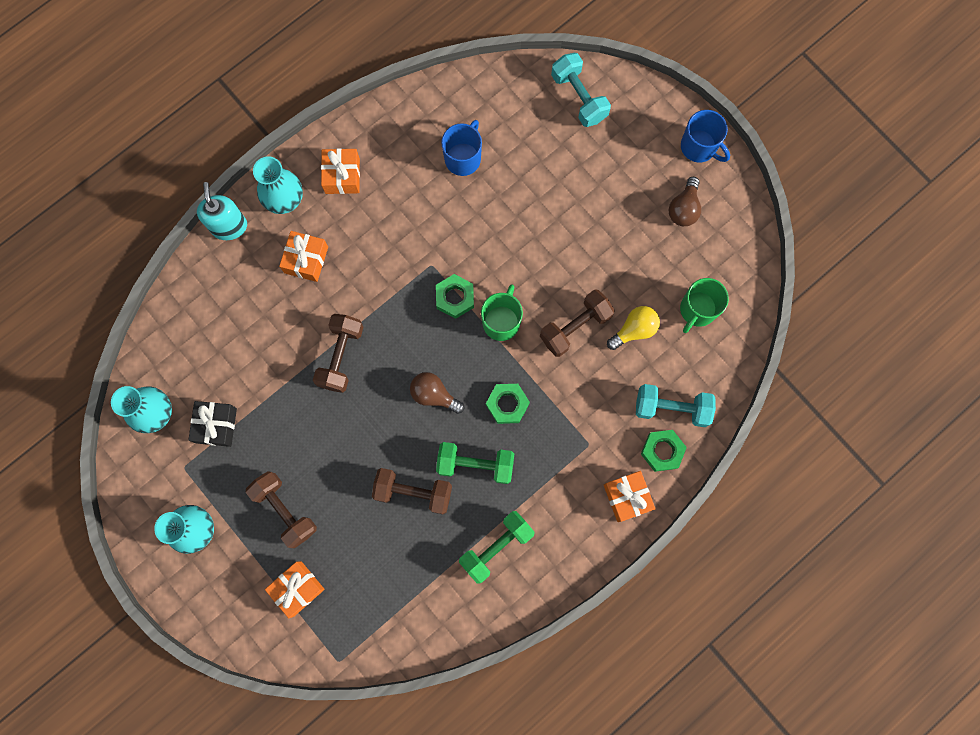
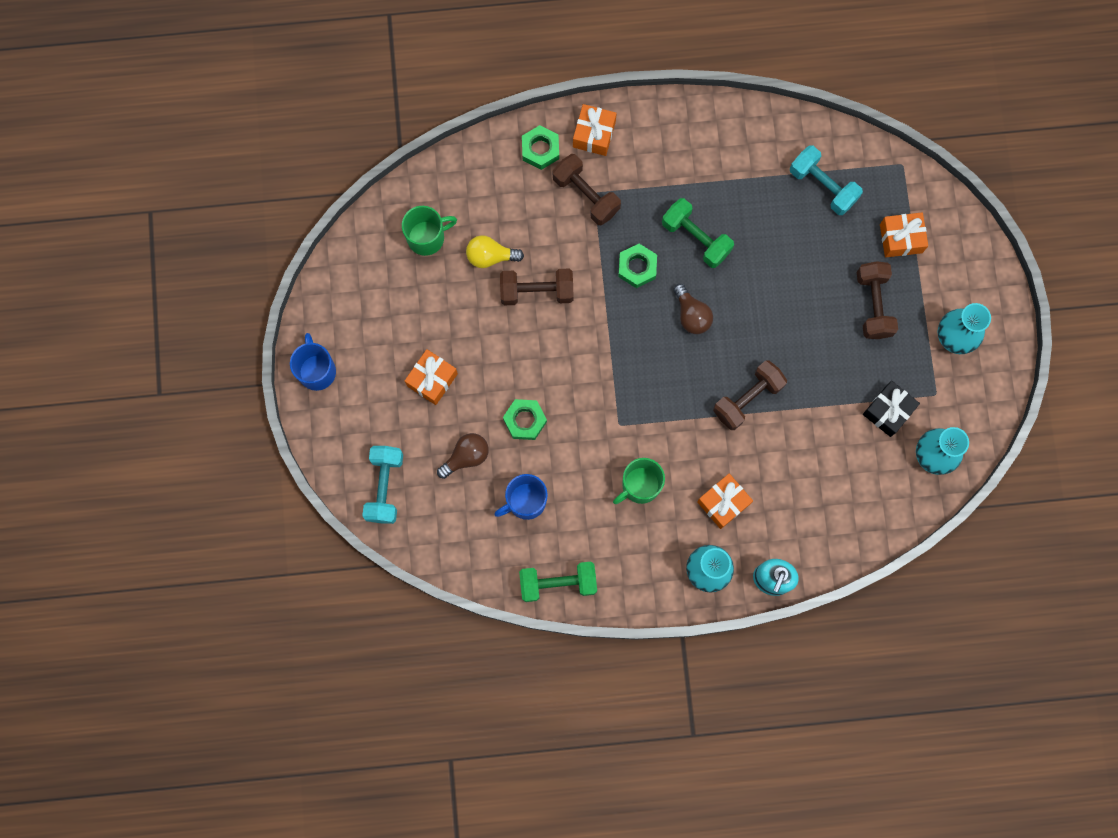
camera: 145 degrees left, 0 degrees up
(342, 176) = (642, 558): orange gift -> orange gift (432, 380)
(413, 492) = (760, 250): brown dumbbell -> brown dumbbell (586, 195)
(455, 298) = (619, 383): green nut -> green nut (525, 420)
(496, 547) = (723, 166): green dumbbell -> green dumbbell (558, 583)
(501, 321) = (594, 337): green mug -> green mug (640, 486)
(671, 408) = (507, 176): turquoise dumbbell -> turquoise dumbbell (822, 186)
(683, 208) = (372, 327): brown light bulb -> brown light bulb (466, 457)

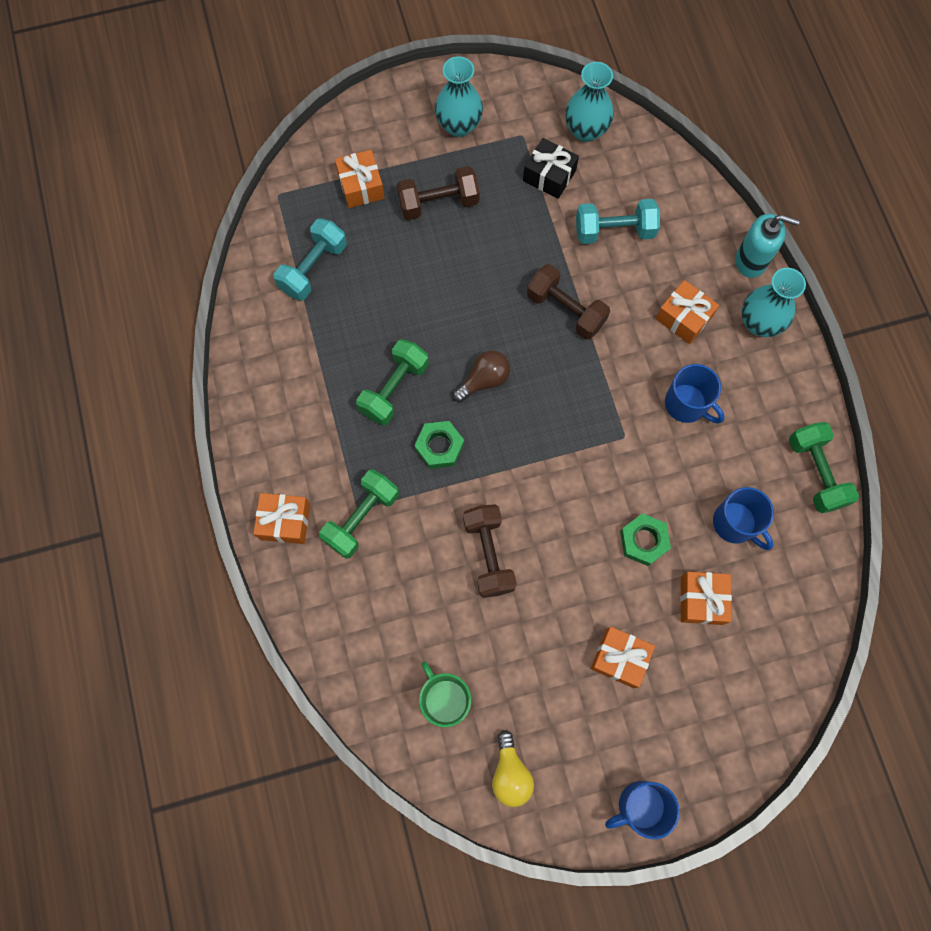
camera: 100 degrees left, 5 degrees down
(384, 487) = (761, 690): turquoise dumbbell -> turquoise dumbbell (614, 231)
(466, 457) = (701, 600): brown light bulb -> orange gift
(490, 256) = (455, 617): yellow light bulb -> yellow light bulb (510, 773)
(540, 149) = (312, 581): green nut -> none
(586, 195) = (362, 518): brown dumbbell -> green dumbbell
(640, 486) = (687, 404): green mug -> blue mug

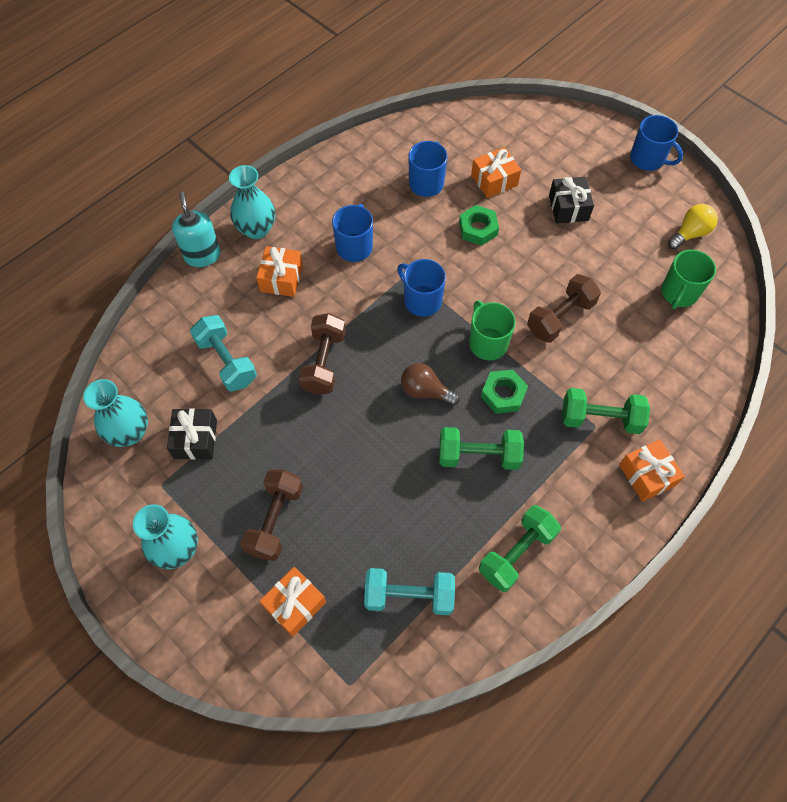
camera: 120 degrees left, 10 degrees down
(438, 203) = (275, 520): brown dumbbell -> brown dumbbell turned 60 degrees clockwise
(501, 466) = (487, 343): none -> green mug
(585, 432) = (421, 300): none -> blue mug
(620, 658) = (568, 207): orange gift -> black gift
(816, 472) = (357, 154): green dumbbell -> green dumbbell (516, 553)

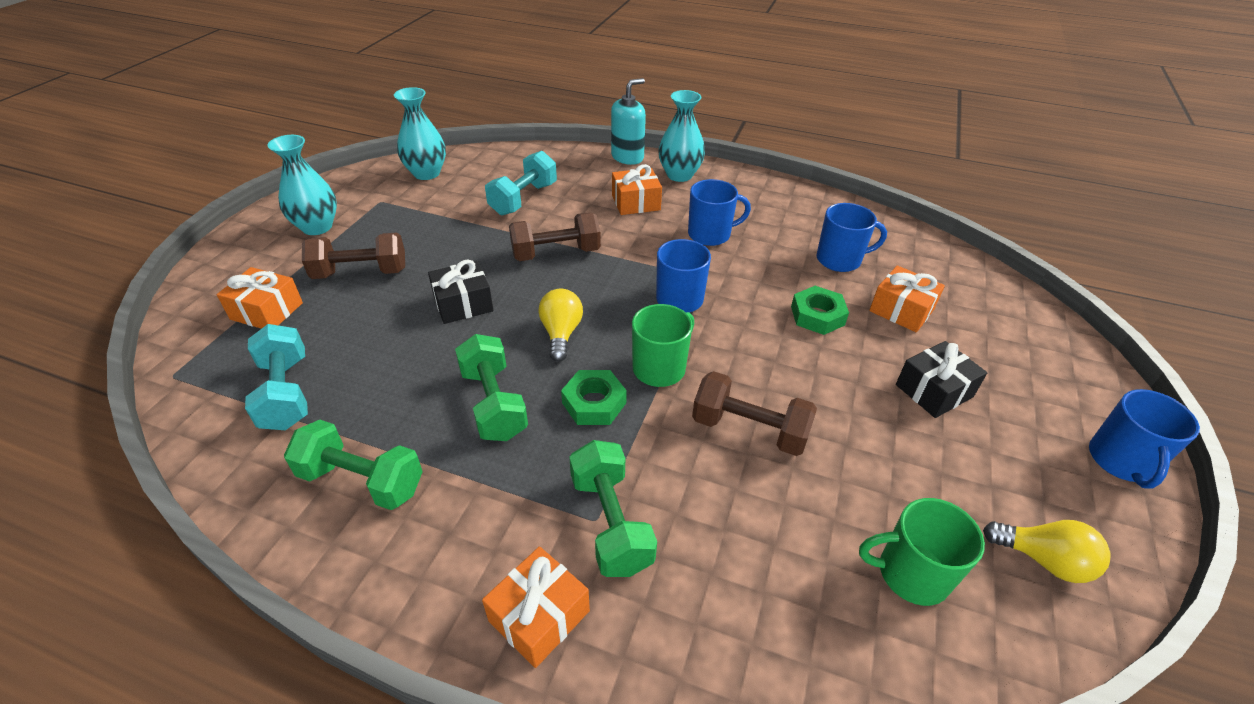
camera: 65 degrees right, 20 degrees down
(195, 439) = (433, 205): black gift -> black gift (463, 304)
(425, 391) = (561, 334): brown light bulb -> yellow light bulb

